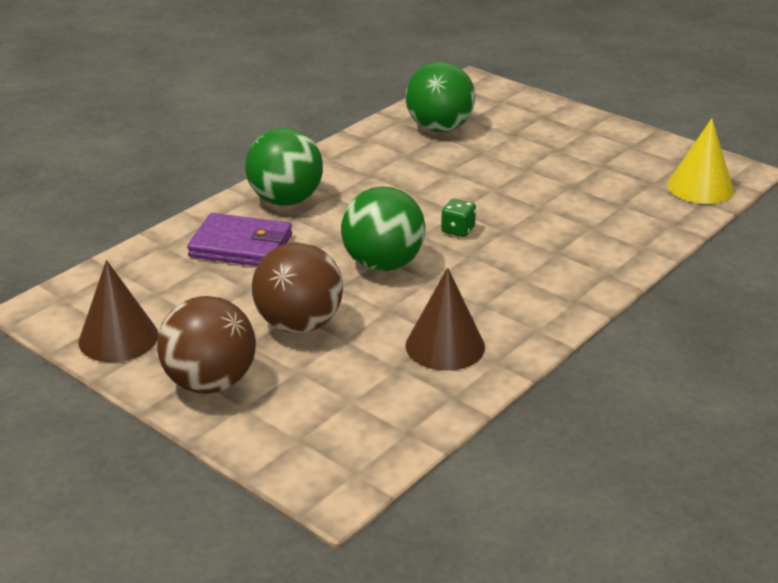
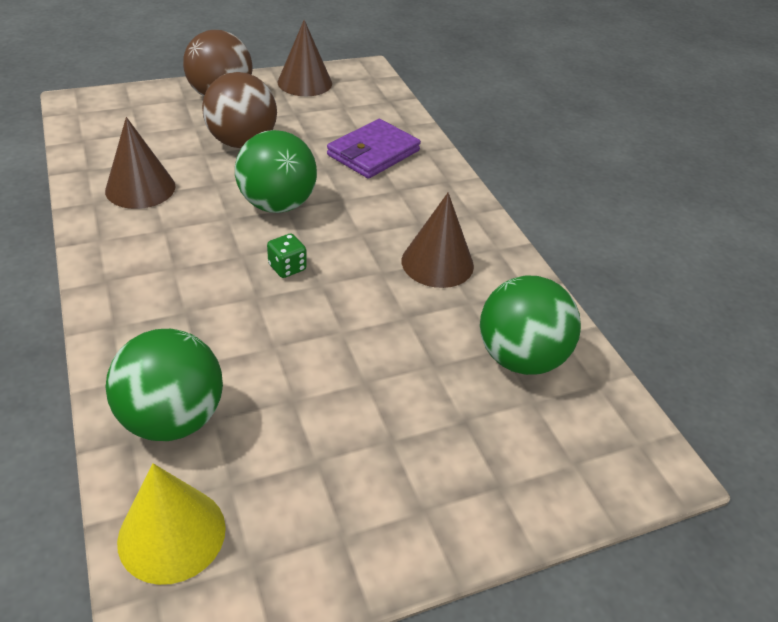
camera: 115 degrees right, 10 degrees up
(286, 200) = (430, 196): green ball -> green ball (172, 418)
(376, 175) = (437, 263): none -> brown cone

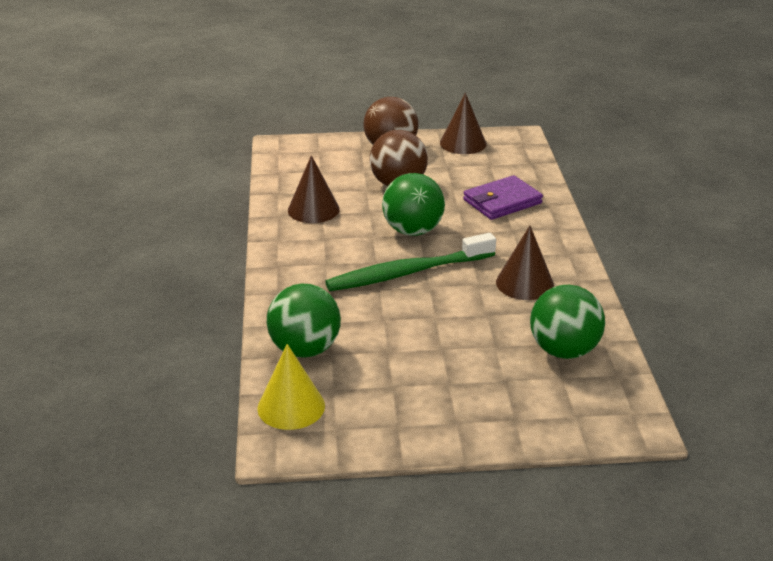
camera: 20 degrees right, 10 degrees down
(287, 267) = (407, 273): green dice -> green toothbrush

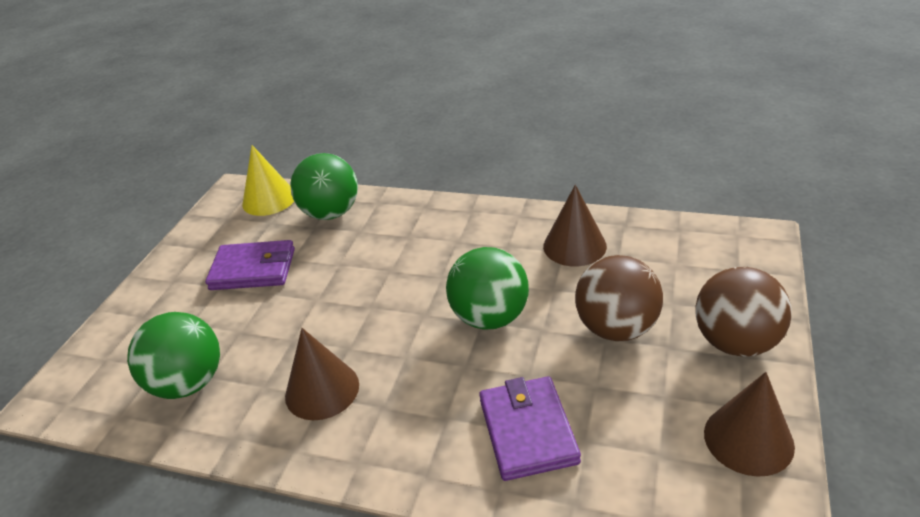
camera: 115 degrees right, 5 degrees up
(407, 273) = (405, 295): green toothbrush -> none
(414, 370) = (253, 269): none -> purple wallet

